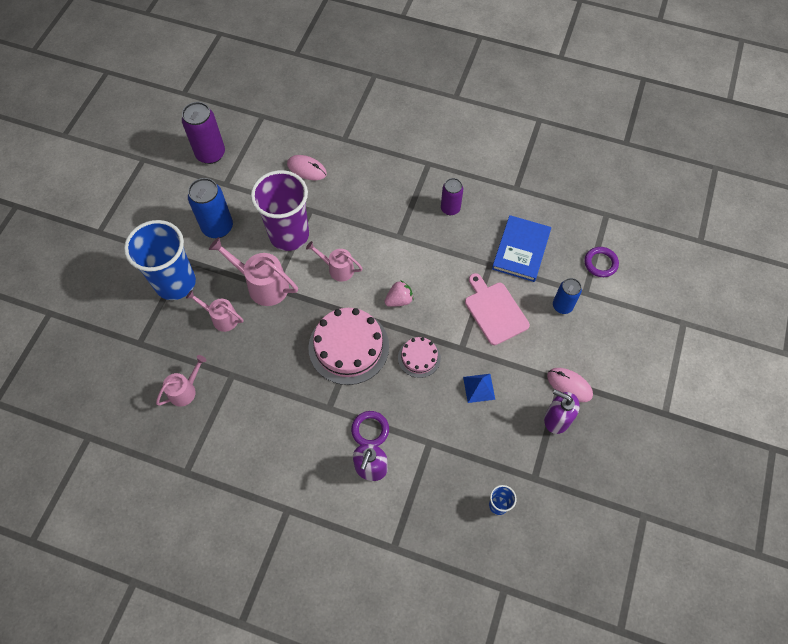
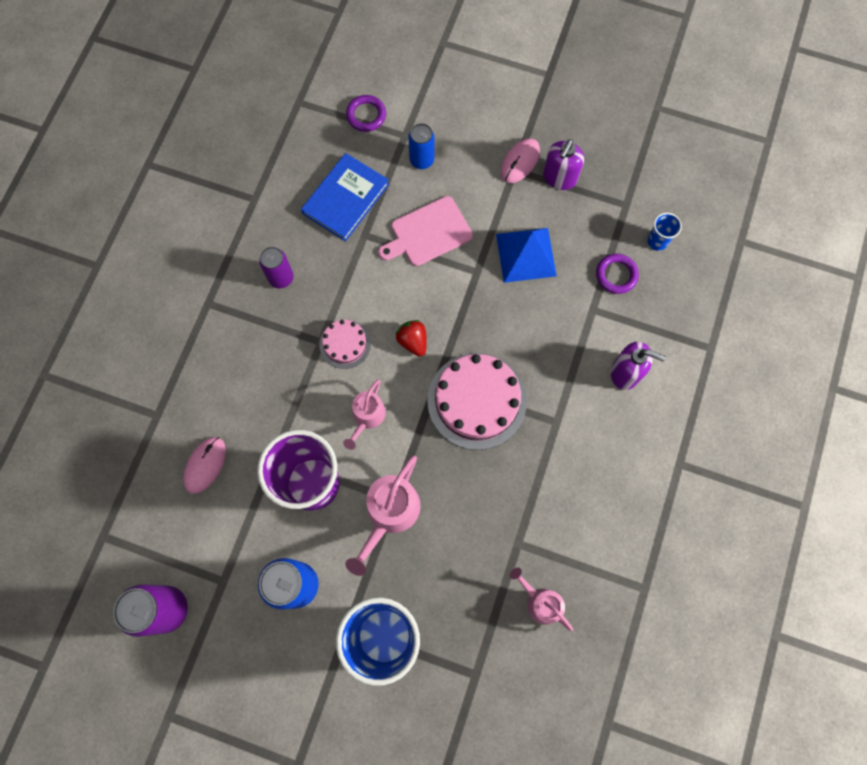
camera: 90 degrees left, 10 degrees up
(221, 318) = (438, 565): pink watering can -> none
(370, 430) = (581, 374): purple ring -> purple ring (616, 275)
(399, 300) = (413, 341): pink strawberry -> red strawberry
(419, 357) = (489, 319): pink cake -> pink cake (345, 344)
(479, 388) = (526, 255): blue pyramid -> blue pyramid, size x1.67
(521, 250) = (345, 199): blue book -> blue book turned 75 degrees counterclockwise

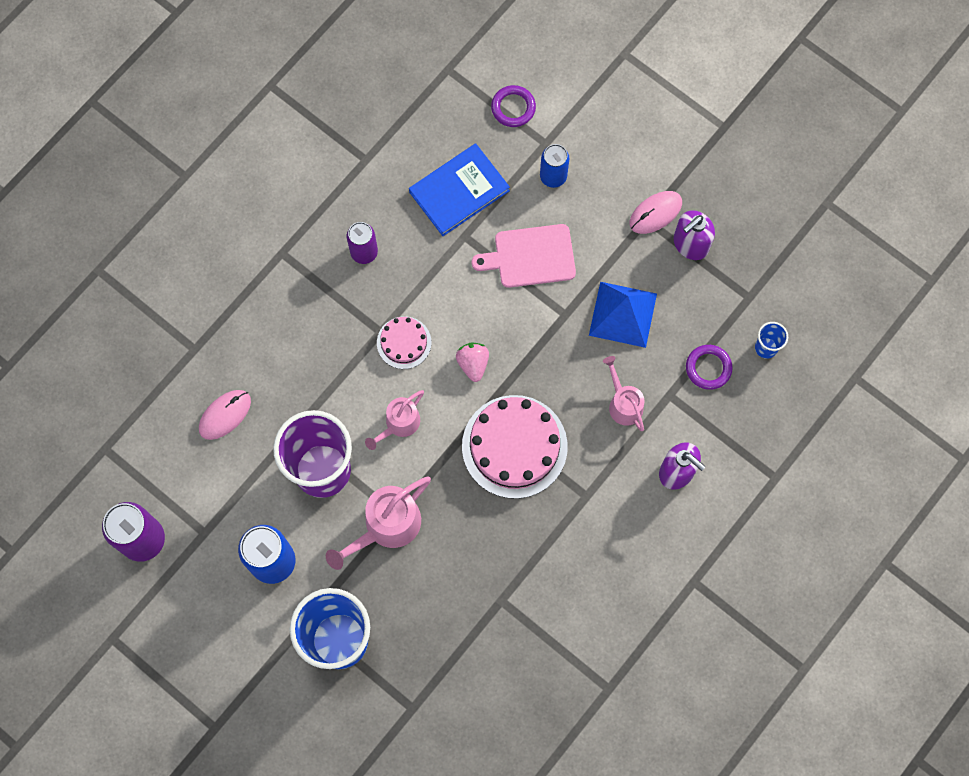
camera: 20 degrees right, 0 degrees up
(413, 341) = (473, 364): red strawberry -> pink strawberry
(540, 602) = (501, 663): pink watering can -> pink watering can (623, 403)

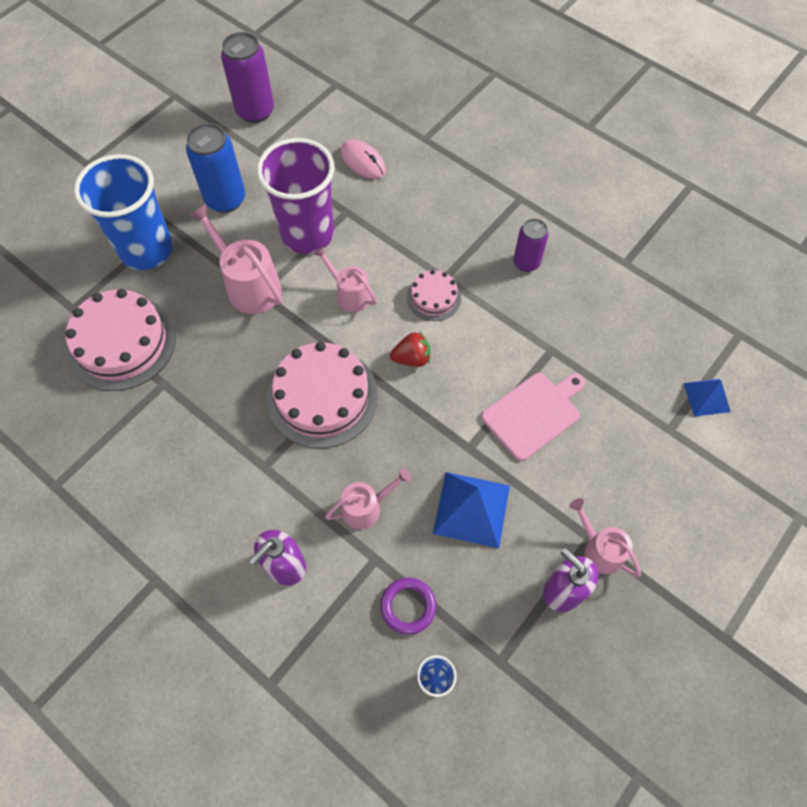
camera: 90 degrees right, 10 degrees down
(454, 649) = (122, 342): none -> pink cake
(459, 191) = (601, 345): blue book -> none
(473, 364) = (412, 358): pink strawberry -> red strawberry
(513, 108) = (706, 397): purple ring -> blue pyramid
(530, 256) = (533, 413): pink cutting board -> pink cutting board turned 60 degrees clockwise
(553, 176) = (630, 437): blue can -> none
(655, 213) = (599, 549): pink mouse -> pink watering can

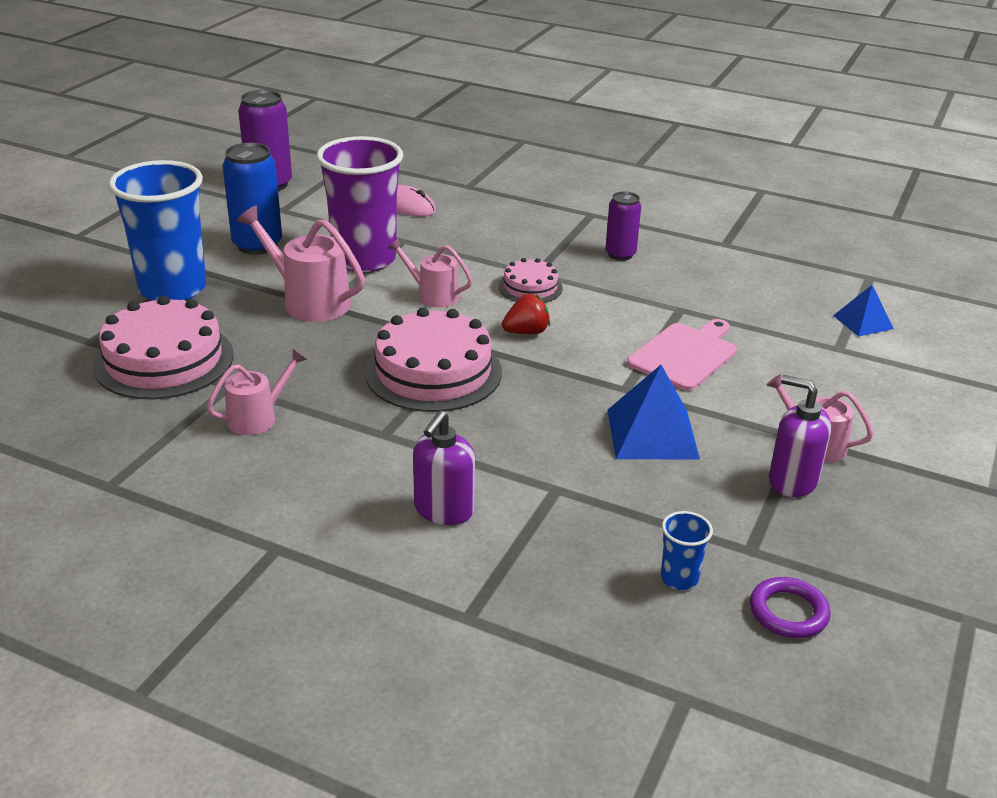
camera: 15 degrees left, 30 degrees down
(366, 507) = (526, 449): pink watering can -> pink watering can (258, 417)
(408, 606) = (615, 521): purple ring -> purple ring (788, 612)

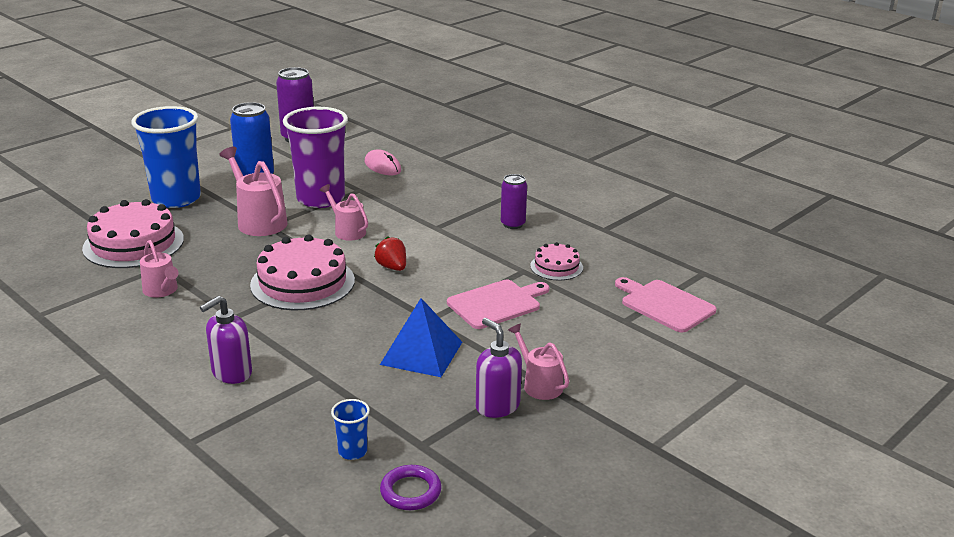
camera: 20 degrees right, 5 degrees down
(258, 417) = (162, 291): pink watering can -> pink watering can turned 75 degrees clockwise
(526, 332) = (392, 267): red strawberry -> red strawberry turned 120 degrees counterclockwise
(530, 287) = (422, 237): pink cake -> pink cake (556, 267)
(863, 322) = (664, 305): blue pyramid -> pink cutting board

